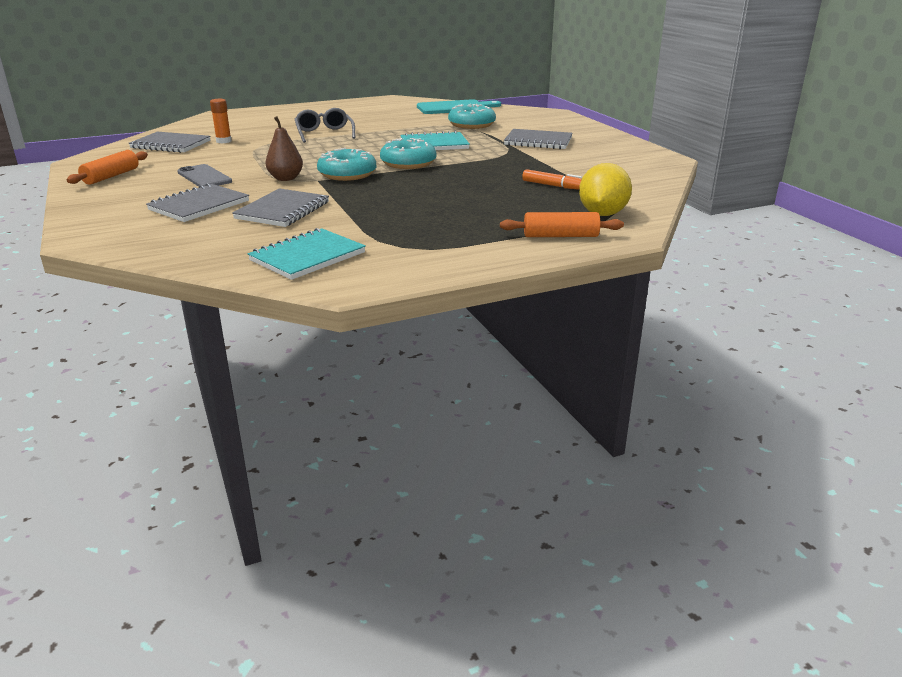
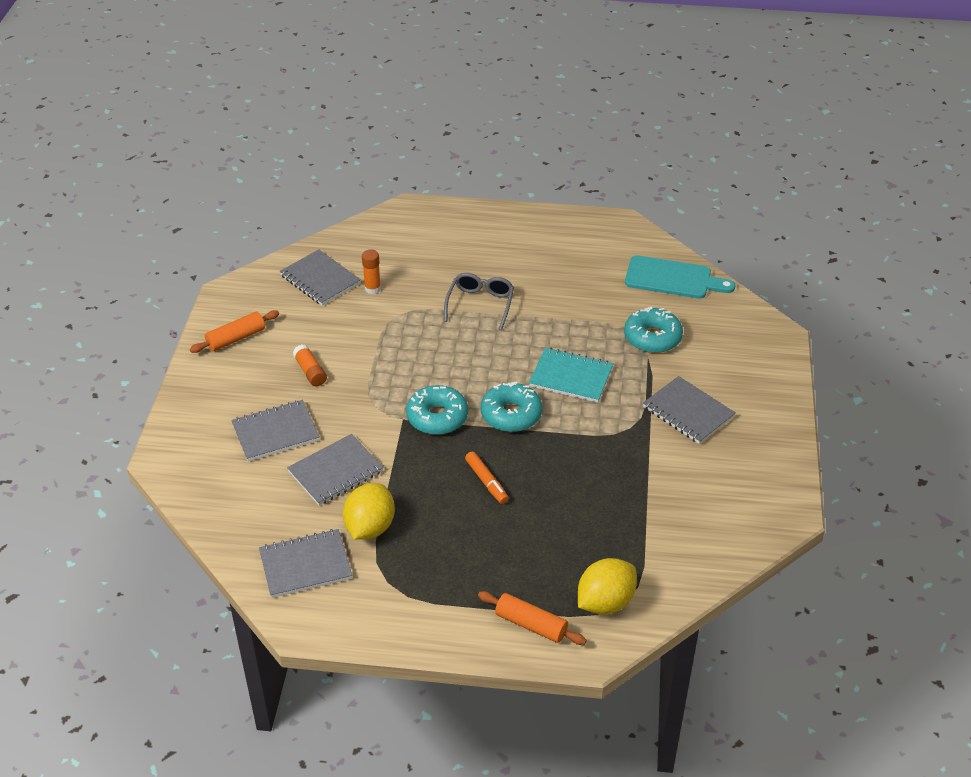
camera: 30 degrees right, 15 degrees up
(204, 177) = (310, 372): grey phone -> orange glue stick
(285, 178) = (377, 404): brown pear -> none
(307, 257) = (305, 565): turquoise notebook -> grey notebook
(350, 227) = (370, 527): none -> yellow lemon
(553, 186) = (611, 524): orange marker -> orange marker (486, 482)

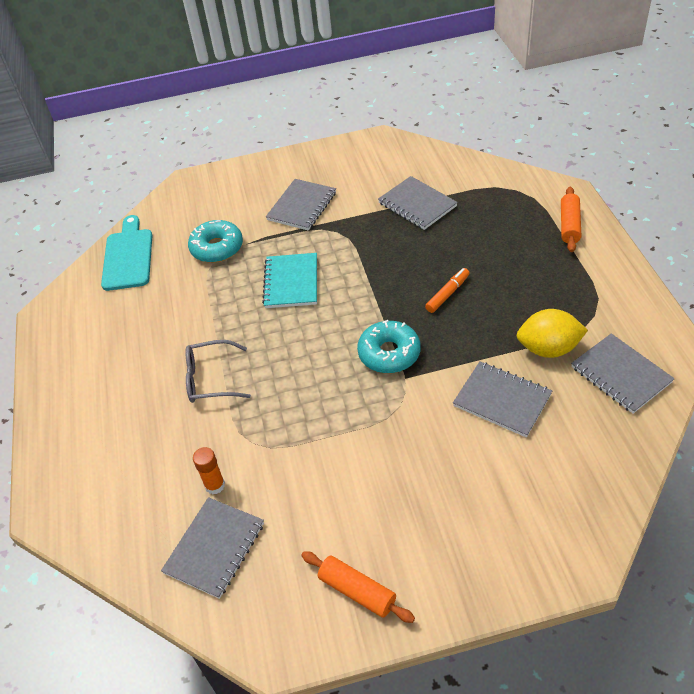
camera: 105 degrees left, 5 degrees up
(275, 432) = (482, 474): grey notebook -> grey notebook (417, 205)
(310, 372) = (378, 484): orange glue stick -> none
(511, 414) = (358, 305): turquoise donut -> none
(605, 602) = (521, 197): yellow lemon -> none

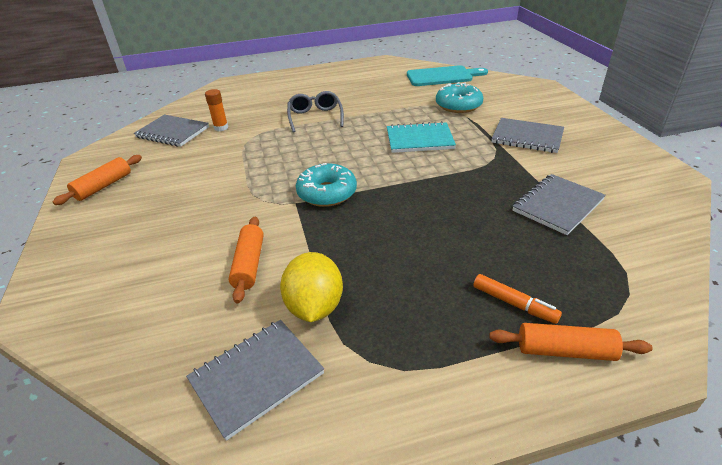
camera: 85 degrees right, 10 degrees down
(447, 294) = (407, 228): orange marker -> orange marker (514, 304)
(502, 400) = (249, 264): grey notebook -> orange rolling pin

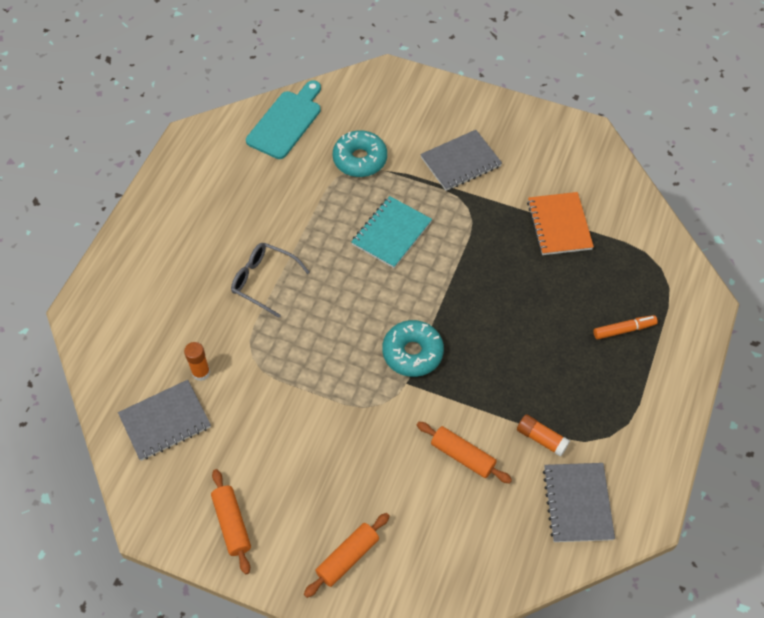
camera: 55 degrees left, 20 degrees up
(314, 307) = (541, 439): yellow lemon -> orange glue stick
(557, 205) = (559, 225): grey notebook -> orange notebook
(565, 351) = (673, 336): orange rolling pin -> orange rolling pin (347, 557)

